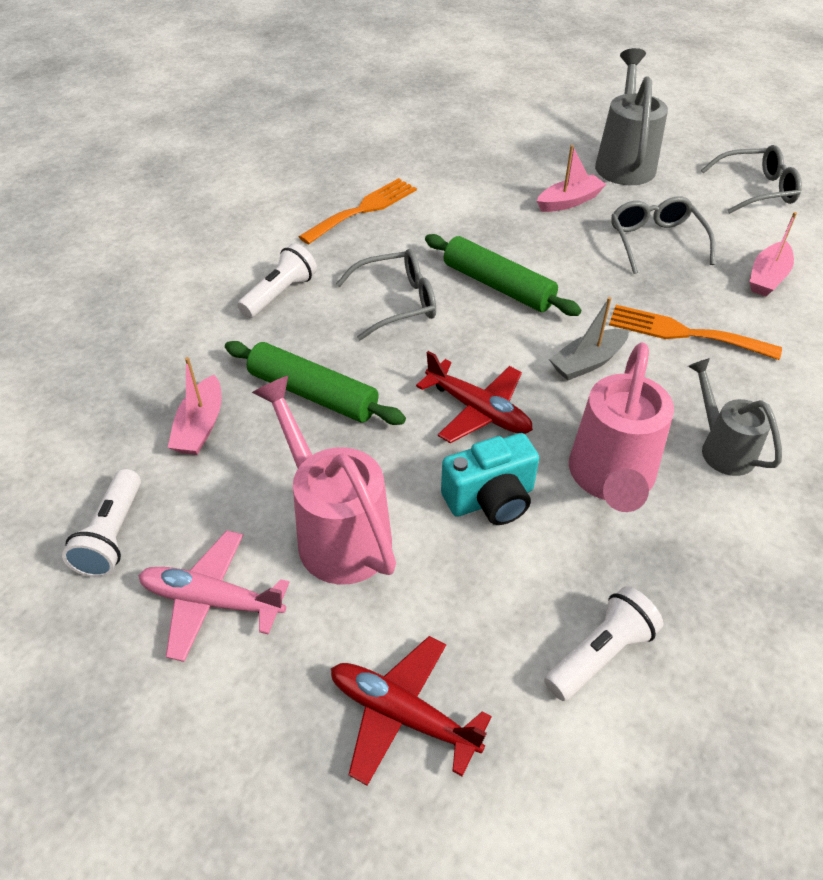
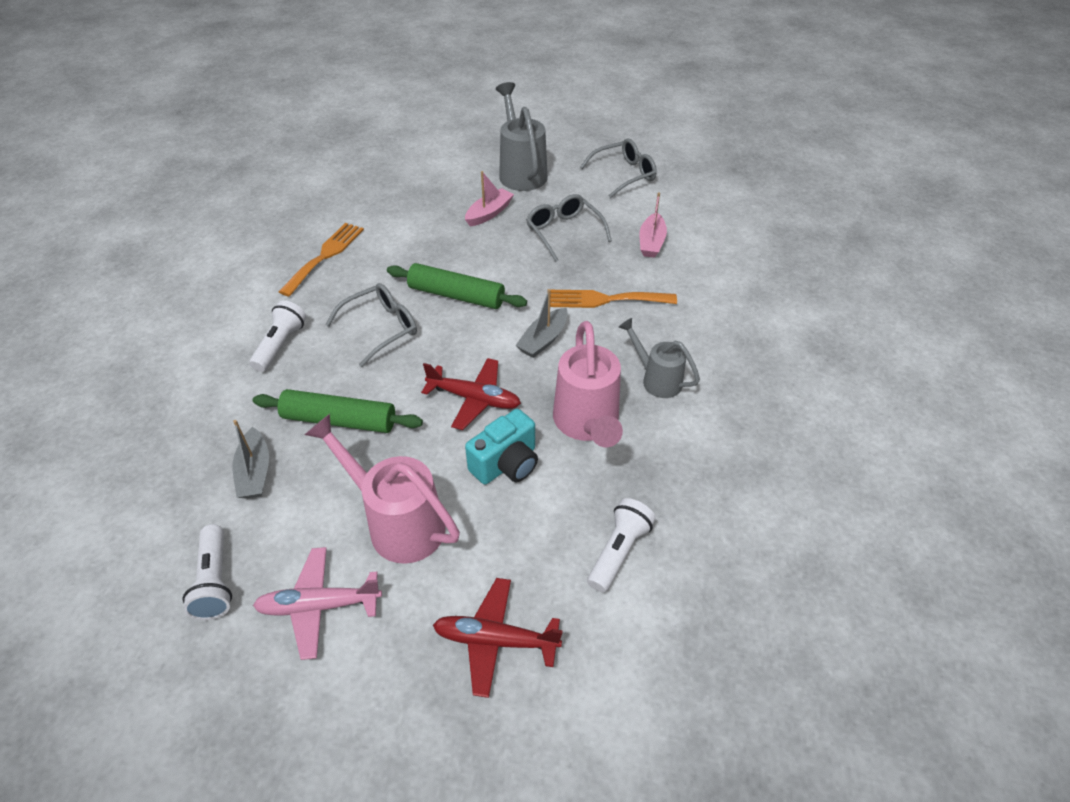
camera: 20 degrees left, 0 degrees up
(200, 426) = (255, 472): pink boat -> grey boat

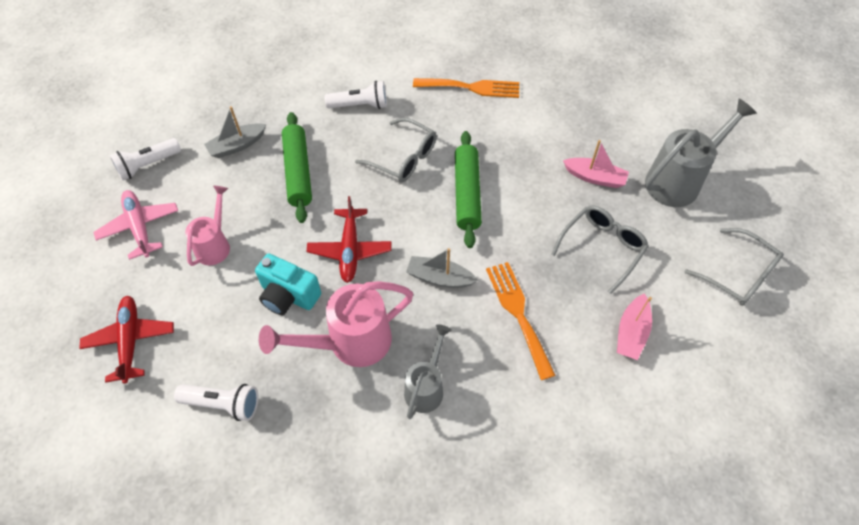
camera: 70 degrees right, 10 degrees up
(398, 523) = (215, 245): pink watering can -> pink watering can, size x0.61
(651, 242) = (631, 332): pink boat -> pink boat turned 60 degrees counterclockwise

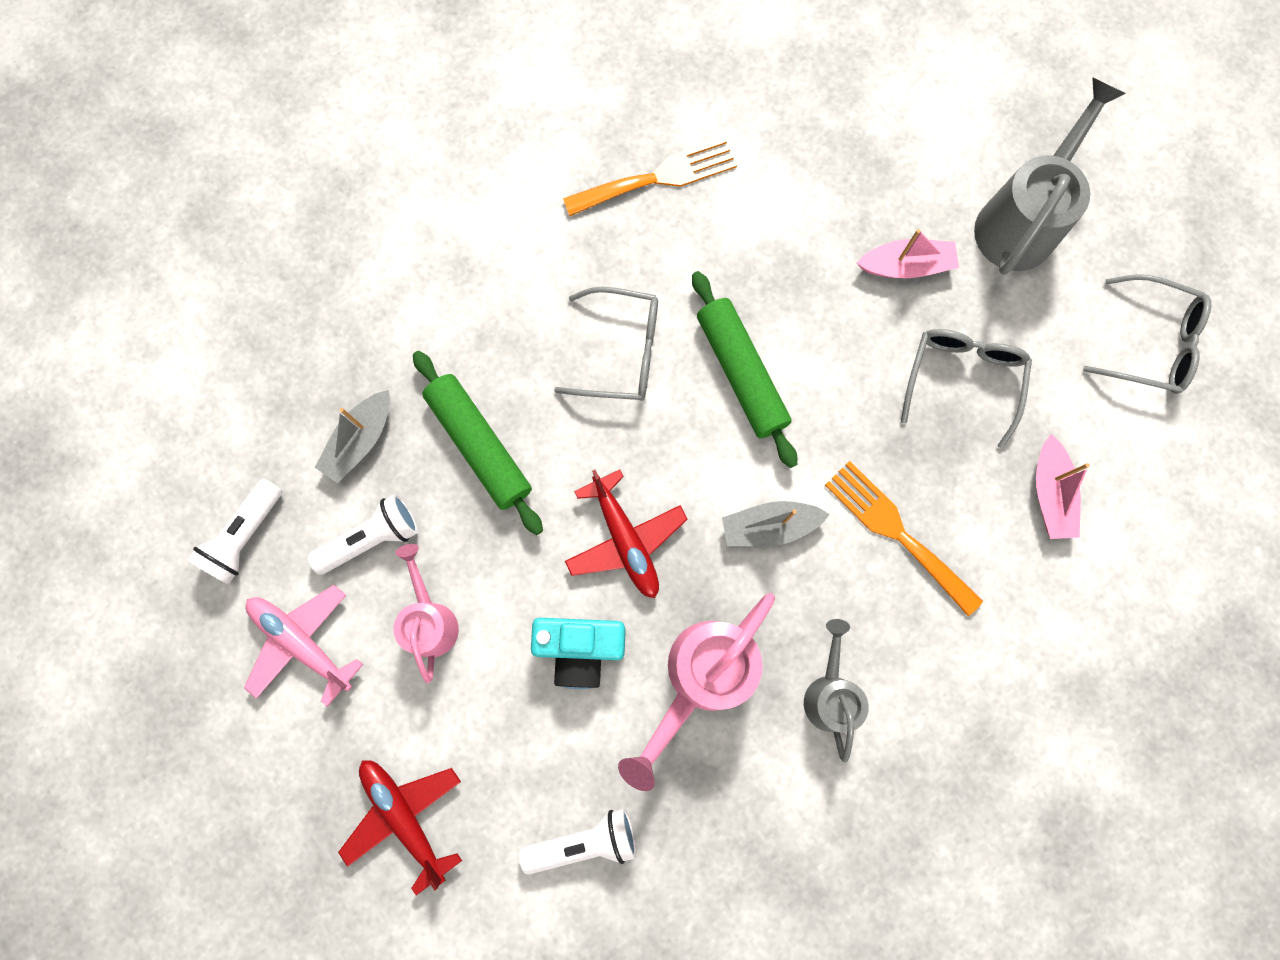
camera: 25 degrees left, 20 degrees up
(360, 105) = (506, 284): white flashlight -> white flashlight (371, 538)

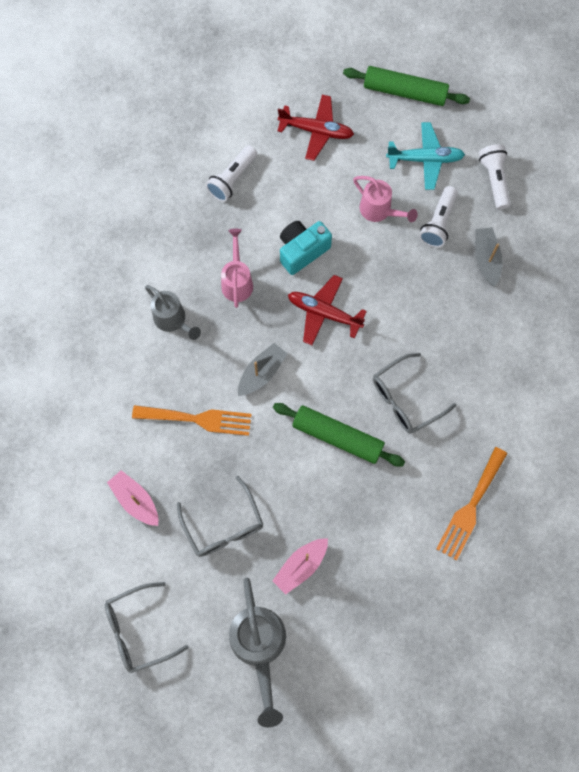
camera: 140 degrees right, 5 degrees down
(302, 642) = (425, 159): pink plane -> turquoise plane
(479, 445) = (430, 300): green rolling pin -> green rolling pin (405, 92)
(701, 678) = (237, 281): pink watering can -> pink watering can, size x0.61

